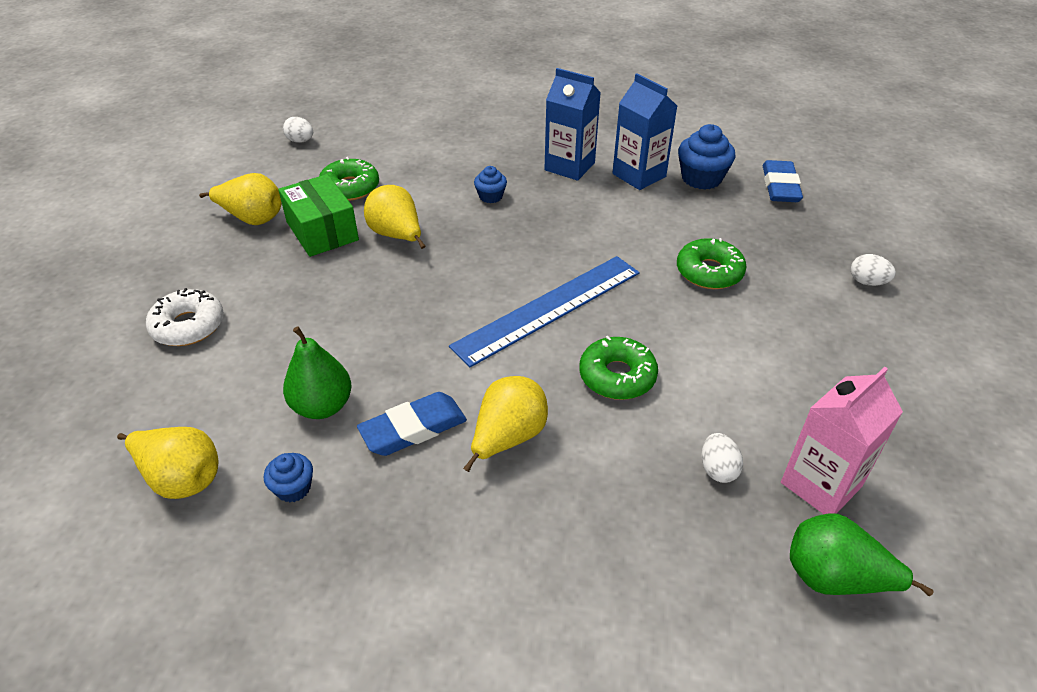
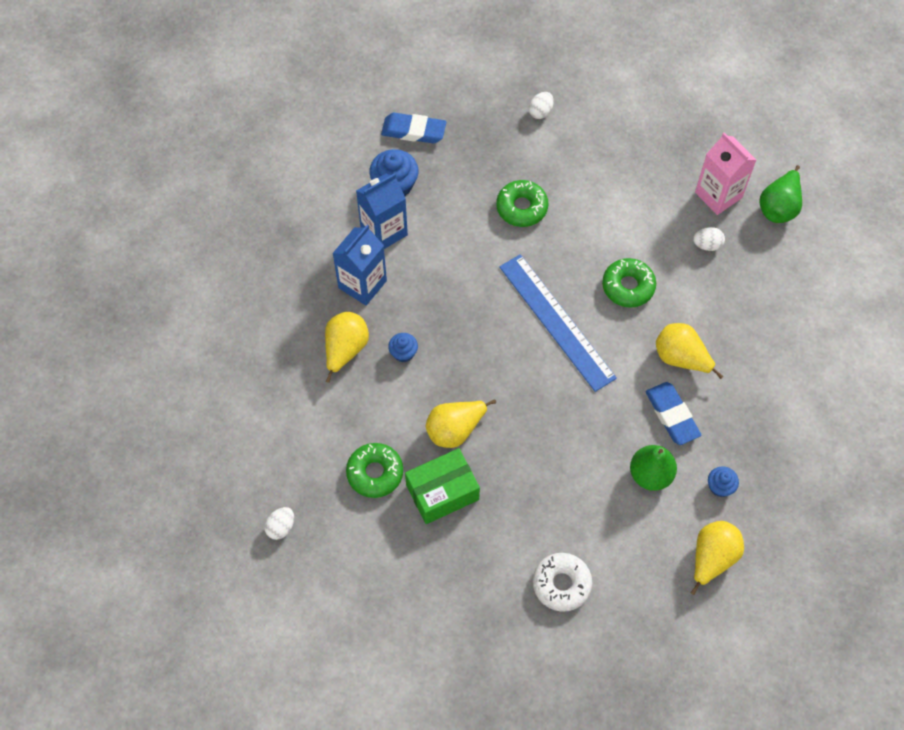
camera: 85 degrees left, 20 degrees up
(252, 218) = (416, 556): yellow pear -> yellow pear (345, 350)

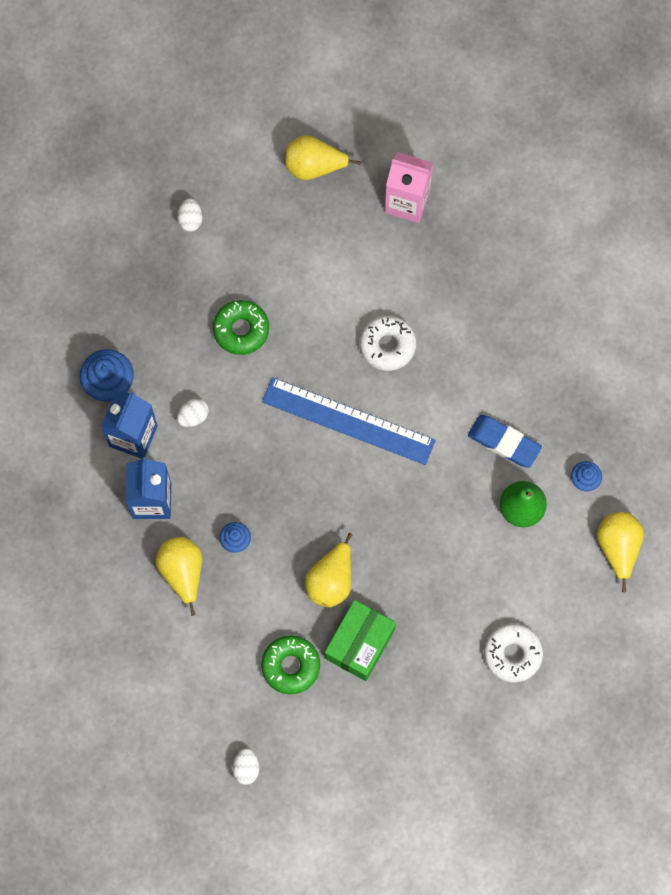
camera: 35 degrees left, 10 degrees up
(413, 131) = (87, 316): blue eraser -> none
(628, 286) = (387, 345): green donut -> white donut
(681, 358) = (477, 384): yellow pear -> yellow pear (314, 166)
(707, 245) = (429, 259): white egg -> white egg (193, 416)
(779, 207) = (467, 179): green pear -> none

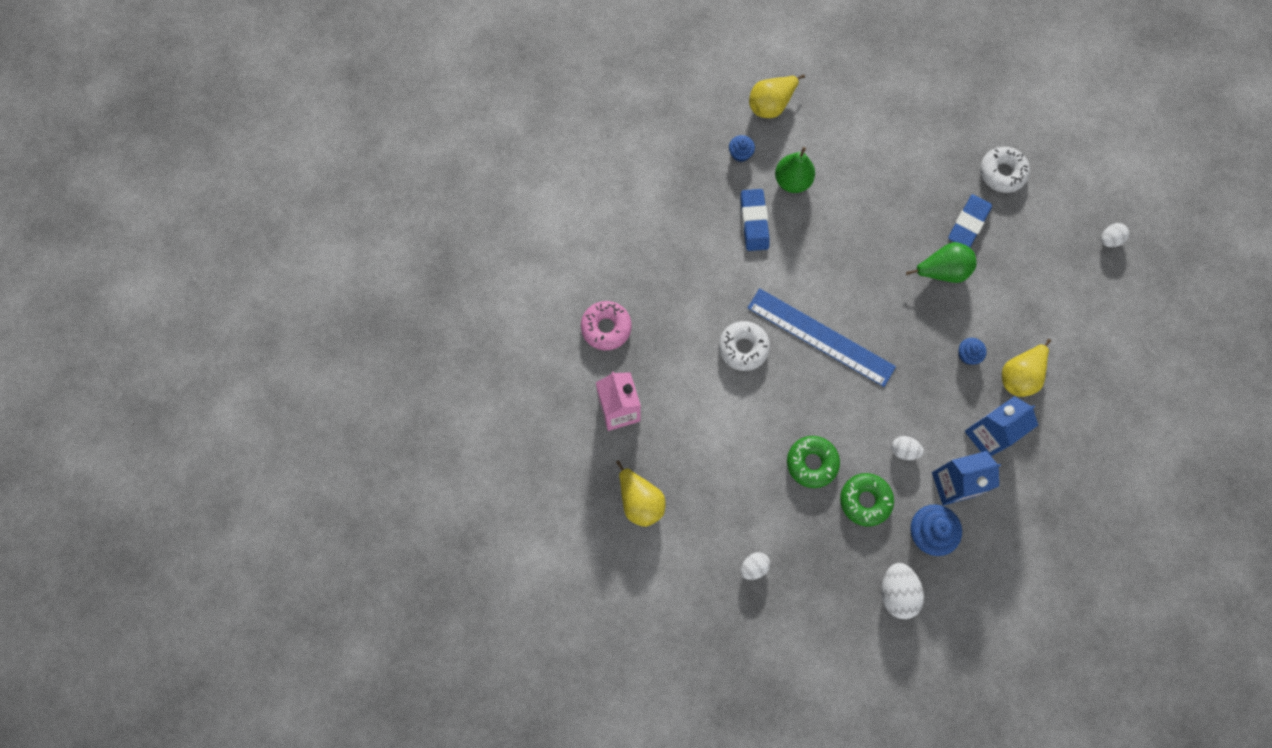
camera: 125 degrees left, 0 degrees up
(82, 319) = (896, 592): none -> white egg
(290, 666) = (1020, 257): green donut -> green donut (865, 500)
(331, 581) = (942, 271): yellow pear -> green pear
(348, 421) = (821, 337): blue ruler -> blue ruler turned 45 degrees counterclockwise
(360, 643) = (968, 223): green box -> blue eraser
(492, 240) = (606, 328): none -> pink donut
(512, 654) = (895, 124): white donut -> white donut (1002, 173)

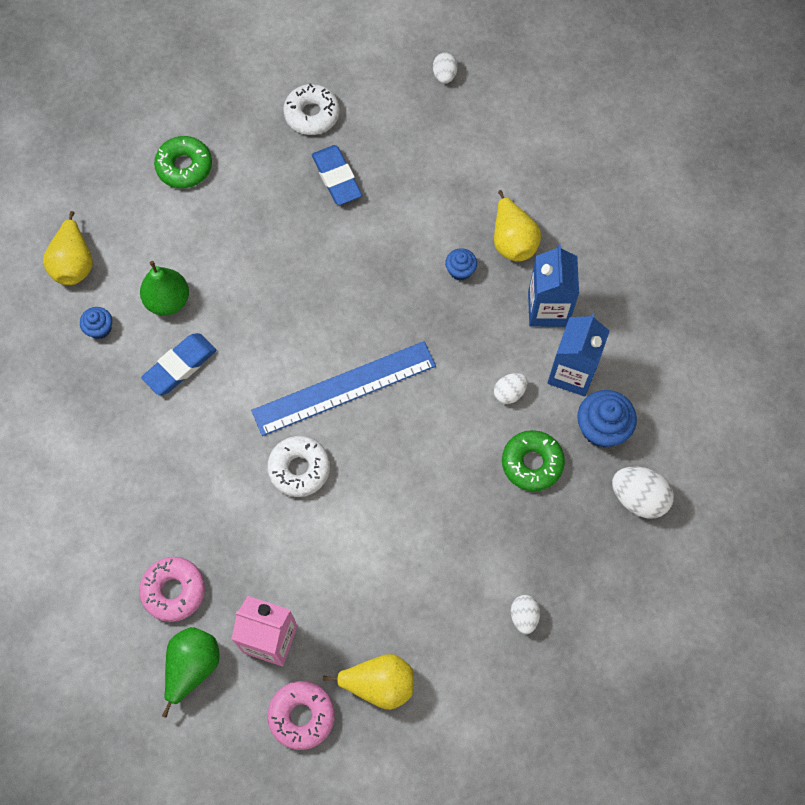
camera: 55 degrees left, 5 degrees down
(585, 465) = (301, 716): none -> pink donut
(754, 222) = (180, 366): blue eraser -> blue eraser turned 75 degrees counterclockwise
(811, 463) = (461, 486): green donut -> green donut (184, 167)
(942, 271) = (364, 233): green pear -> green pear (192, 667)

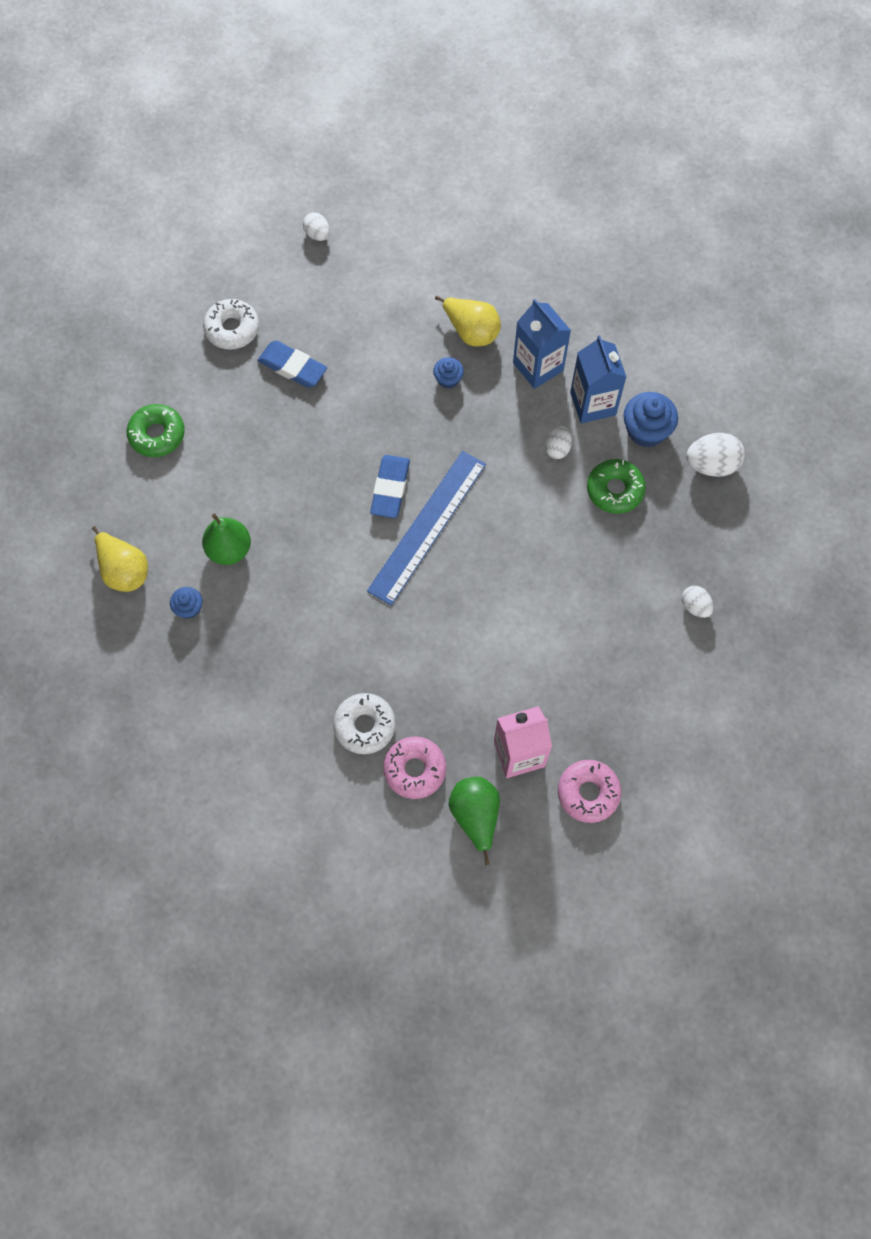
camera: 35 degrees left, 0 degrees up
(180, 366) = (281, 594): blue eraser -> blue eraser (390, 489)
(299, 469) = (440, 611): white donut -> white donut (364, 726)
(379, 684) = (627, 729): yellow pear -> none

